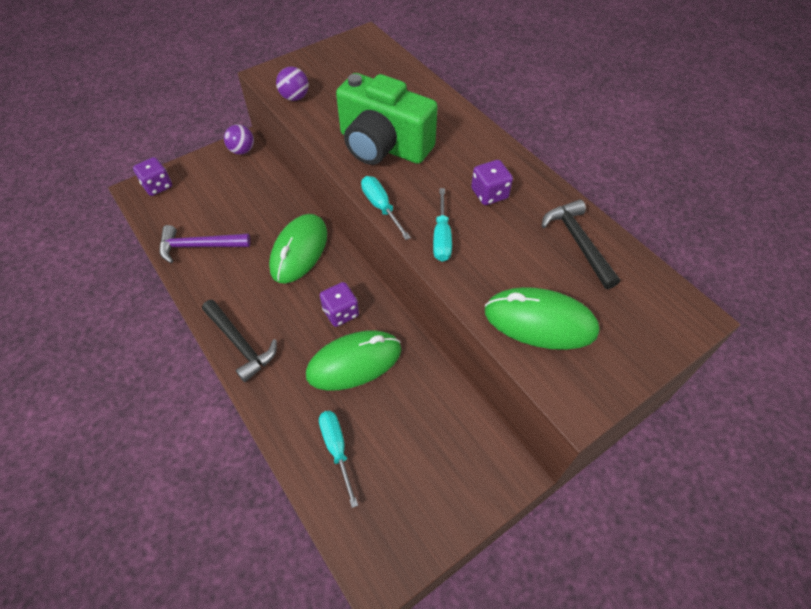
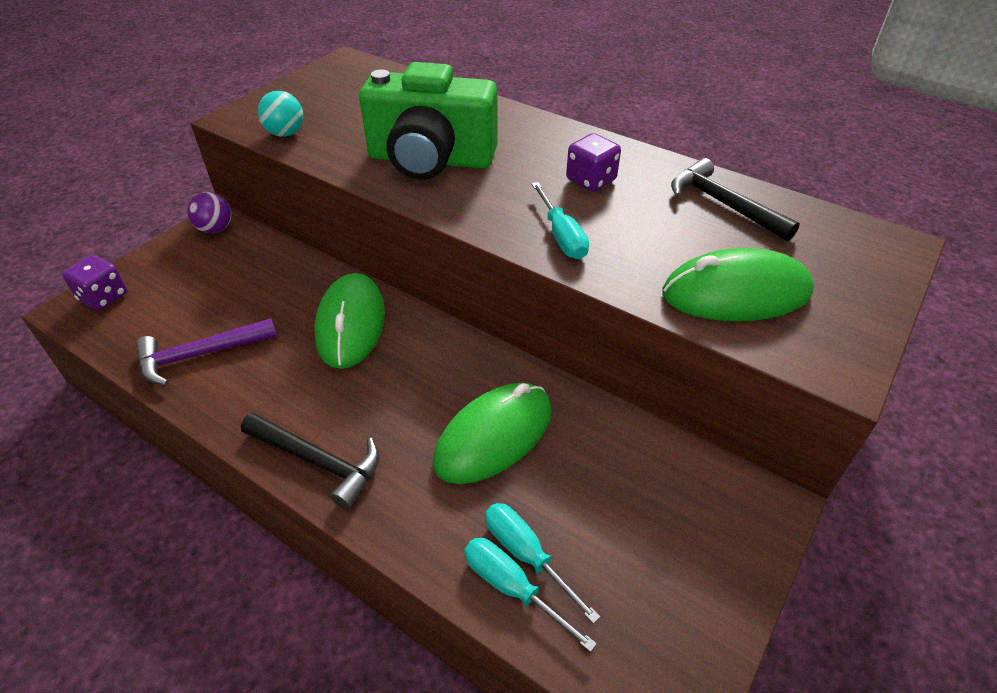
camera: 20 degrees left, 10 degrees down
(295, 97) = (285, 133): purple ball -> turquoise ball
(341, 313) = (445, 382): purple dice -> none
(381, 207) = (465, 222): turquoise screwdriver -> turquoise screwdriver (512, 588)

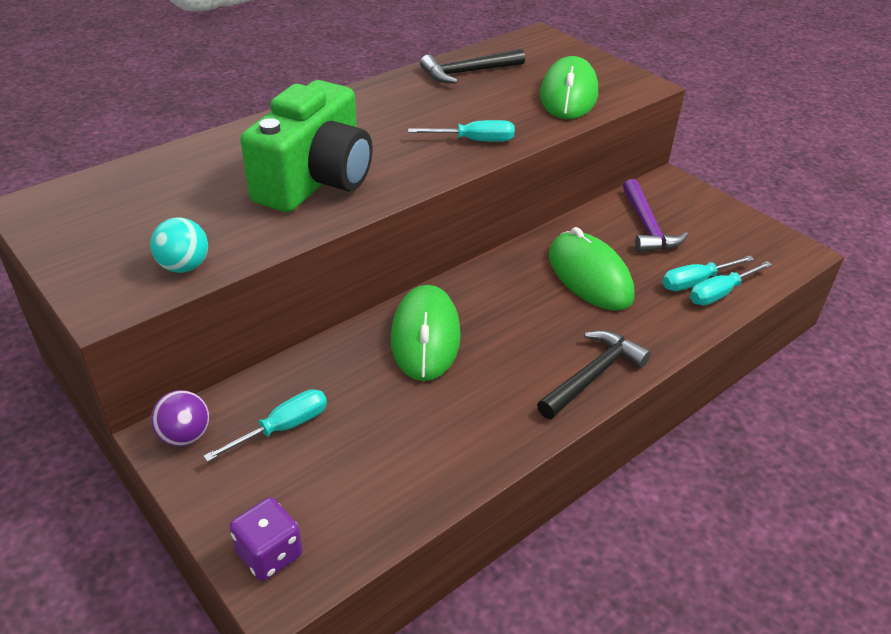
camera: 75 degrees left, 5 degrees down
(200, 355) = (424, 454): purple hammer -> purple hammer (647, 226)
(226, 271) = (283, 428): none -> turquoise screwdriver
(351, 324) = (425, 337): green mouse -> green mouse turned 75 degrees clockwise
(591, 180) = (404, 113): purple dice -> none

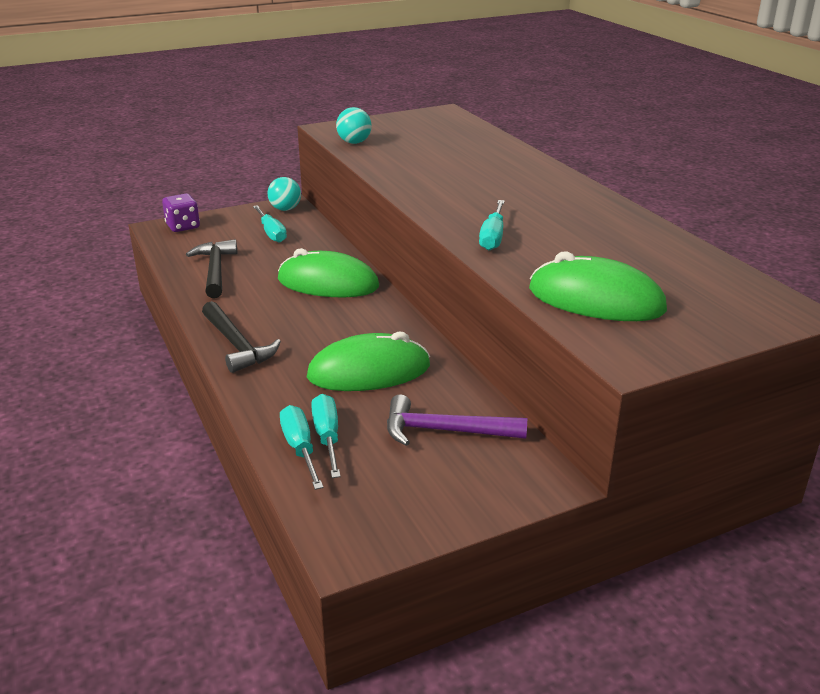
camera: 105 degrees right, 10 degrees down
(185, 436) = (285, 209): purple ball -> turquoise ball
(316, 181) = (443, 176): green camera -> none
(468, 72) = (657, 252): black hammer -> black hammer (215, 270)

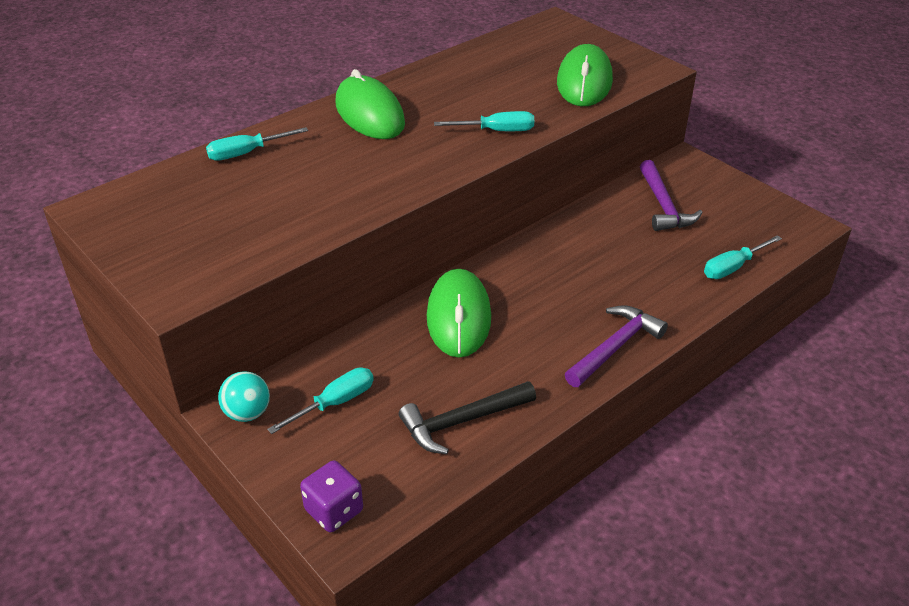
camera: 105 degrees left, 10 degrees up
(237, 345) = (615, 347): black hammer -> purple hammer
(327, 437) = (710, 257): turquoise screwdriver -> turquoise screwdriver (246, 153)
(354, 142) = (240, 260): turquoise ball -> none
(369, 371) = (610, 255): green mouse -> green mouse (369, 114)

